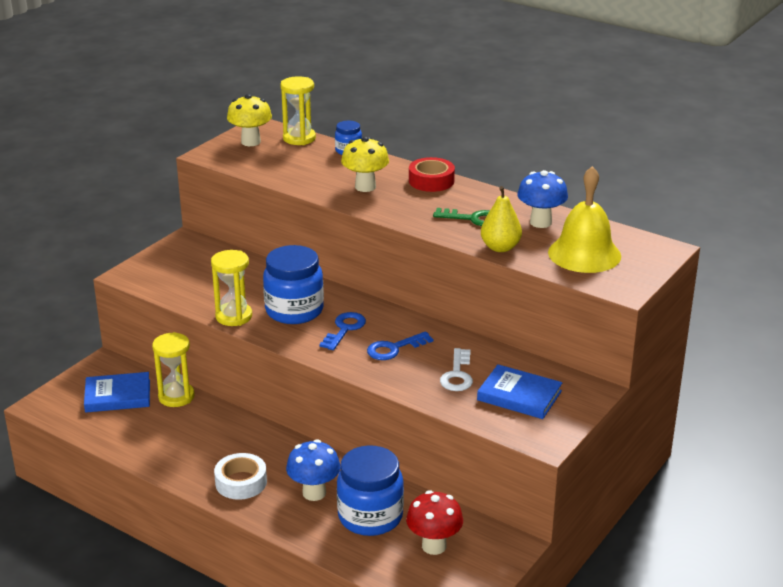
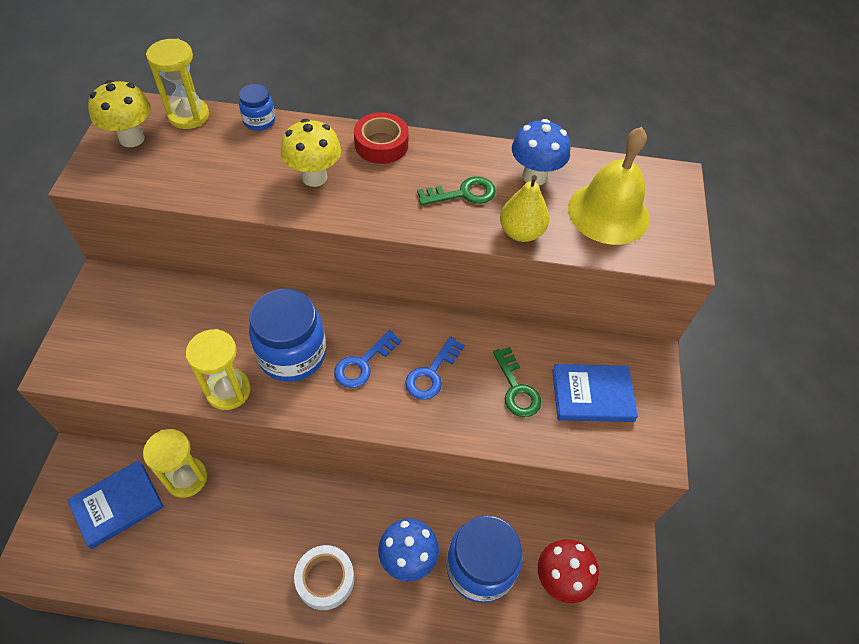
camera: 30 degrees left, 25 degrees up
(344, 329) = (363, 363): blue key -> blue key turned 135 degrees counterclockwise
(457, 374) = (516, 388): white key -> green key

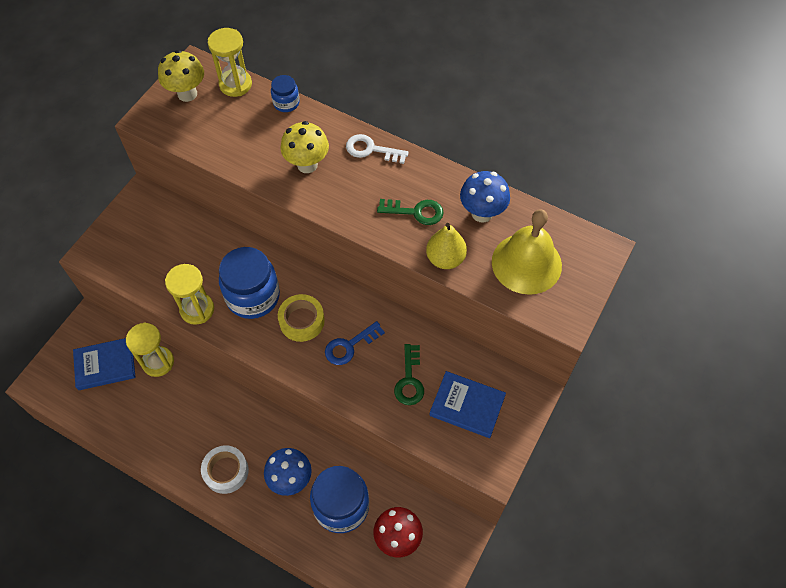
camera: 25 degrees right, 5 degrees up
(363, 363) = (302, 321): blue key -> yellow tape
(381, 144) = (371, 150): red tape -> white key

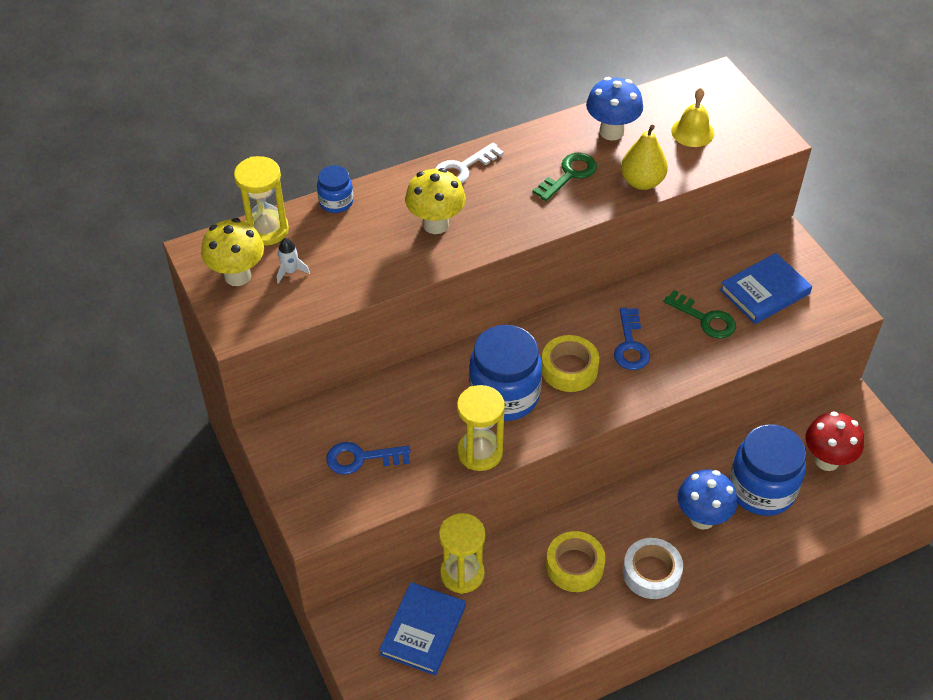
camera: 55 degrees left, 10 degrees down
(151, 250) = (361, 458): none -> blue key
(203, 422) = (574, 566): none -> yellow tape
(209, 116) = (290, 271): none -> white rocket
(526, 263) = (692, 132): yellow bell -> yellow bell, size x0.55

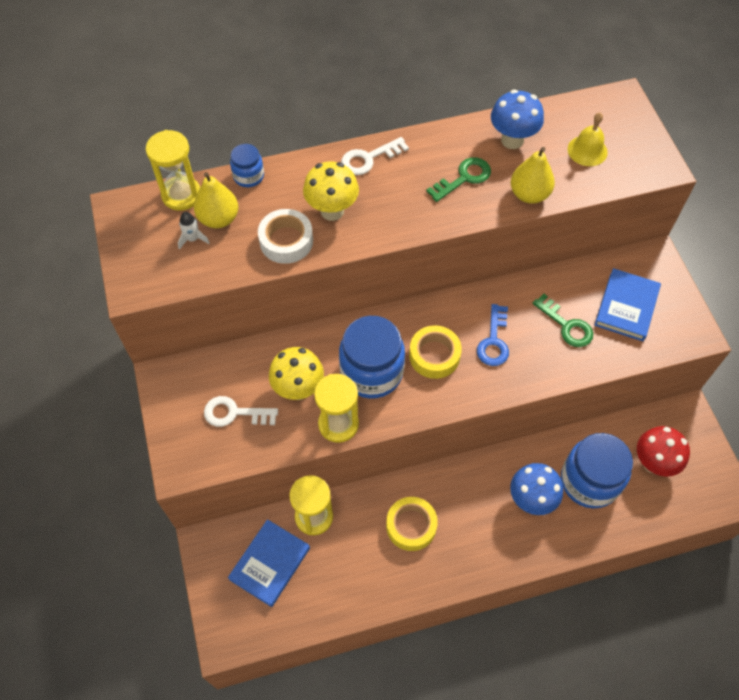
camera: 10 degrees right, 10 degrees up
(237, 276) = (146, 236): yellow mushroom -> yellow mushroom (298, 389)
(314, 248) = (219, 219): none -> yellow pear
(361, 458) = (235, 413): blue key -> white key
(651, 573) = (476, 544): white tape -> white tape (286, 241)
(764, 292) = (626, 307): blue book -> blue book turned 45 degrees counterclockwise

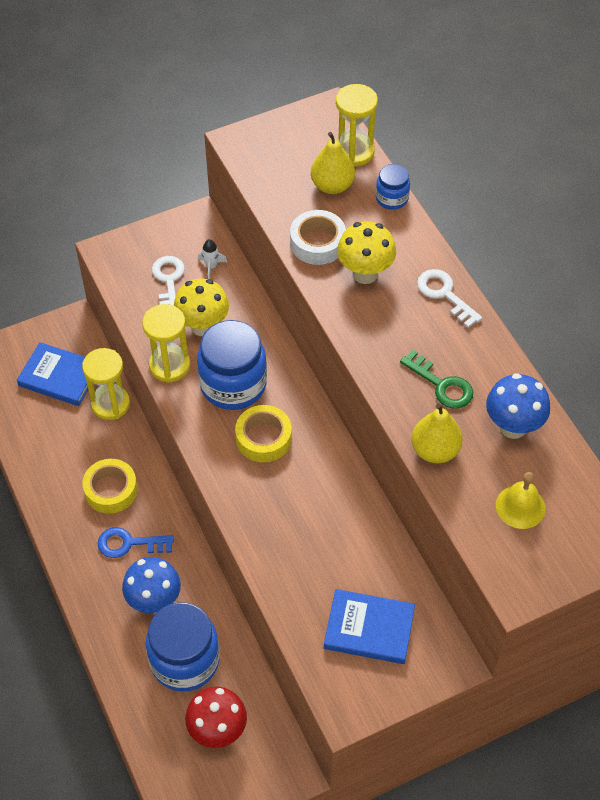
camera: 80 degrees right, 5 degrees down
(193, 239) = (303, 171): white rocket -> white rocket (211, 267)
(494, 341) = (293, 492): blue key -> blue key (129, 543)
(566, 325) = (329, 565): green key -> none

